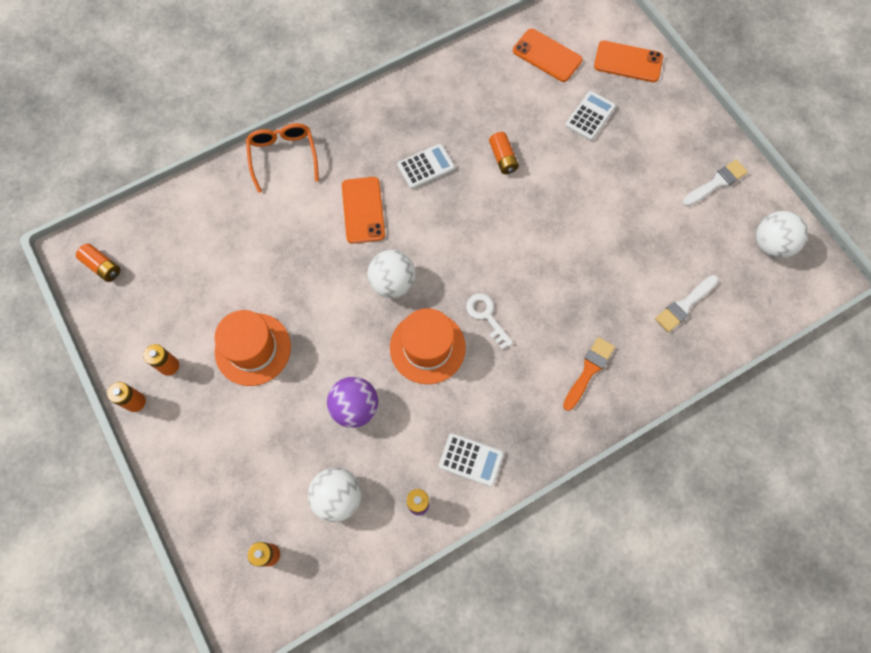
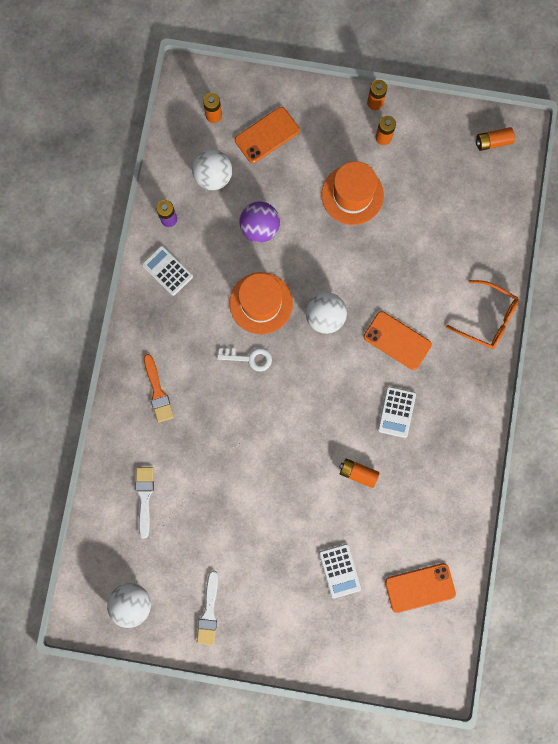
camera: 130 degrees right, 10 degrees up
(471, 460) = (167, 270): white calculator -> white calculator turned 75 degrees clockwise
(628, 62) = (362, 647): orange phone -> orange phone (267, 135)

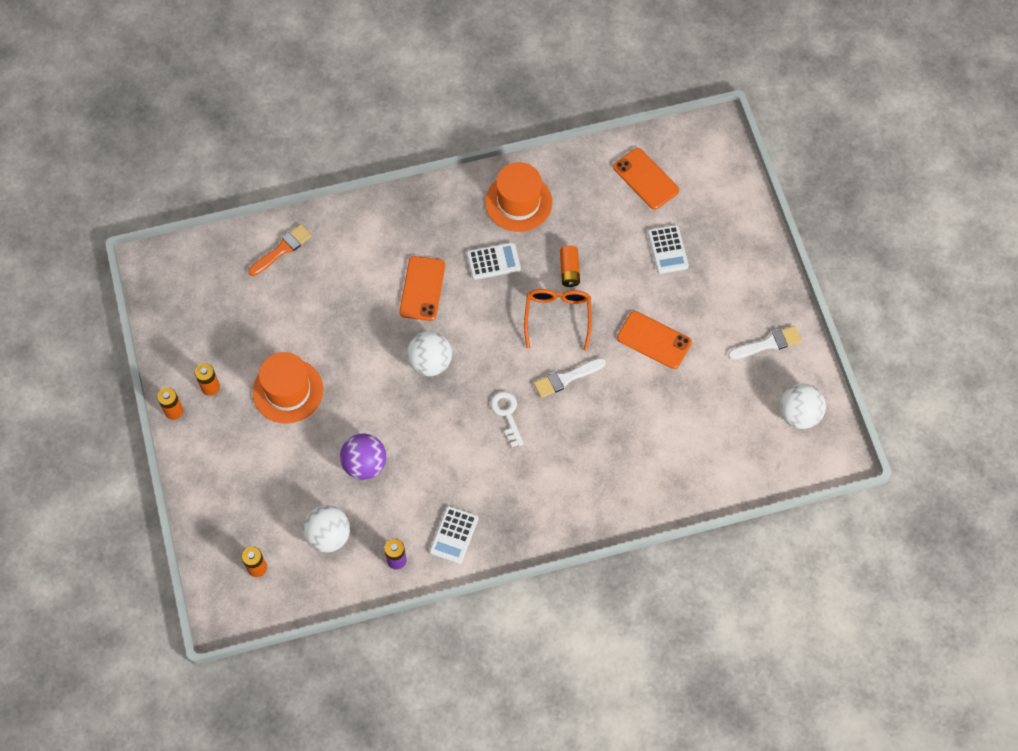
camera: 115 degrees left, 15 degrees down
(144, 497) = (695, 450): white brush -> white brush (566, 378)
(157, 392) = (585, 486): orange brush -> orange brush (282, 249)
(261, 303) = (444, 428): orange hat -> orange hat (518, 202)
(267, 135) = (257, 503): orange phone -> orange phone (654, 340)
(339, 570) = (667, 250): white calculator -> white calculator turned 120 degrees clockwise
(487, 318) = (362, 219): orange glasses -> orange glasses (557, 317)
(493, 142) = (172, 283): orange battery -> none

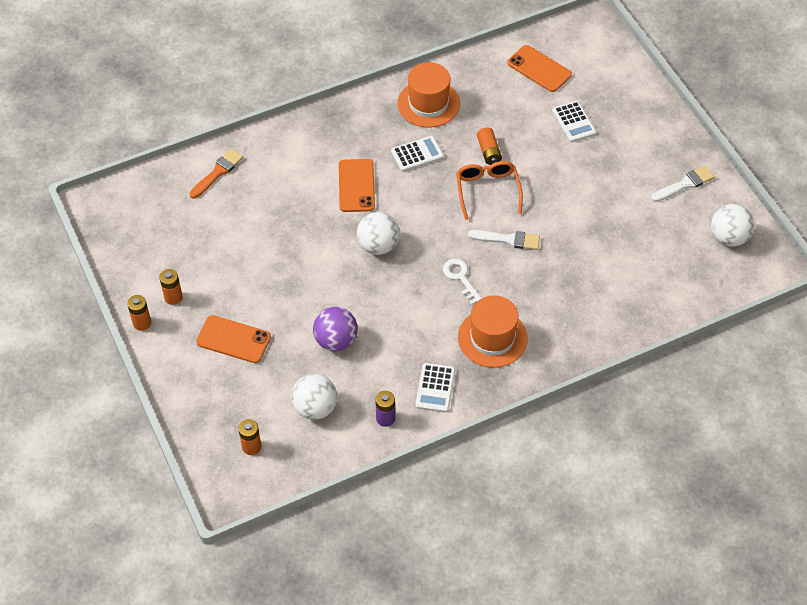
camera: 10 degrees left, 10 degrees down
(288, 391) = (248, 289): orange hat -> orange hat (492, 338)
(566, 378) = (508, 240): white brush -> white brush turned 135 degrees counterclockwise
(654, 340) = (580, 196): orange phone -> orange phone (233, 339)

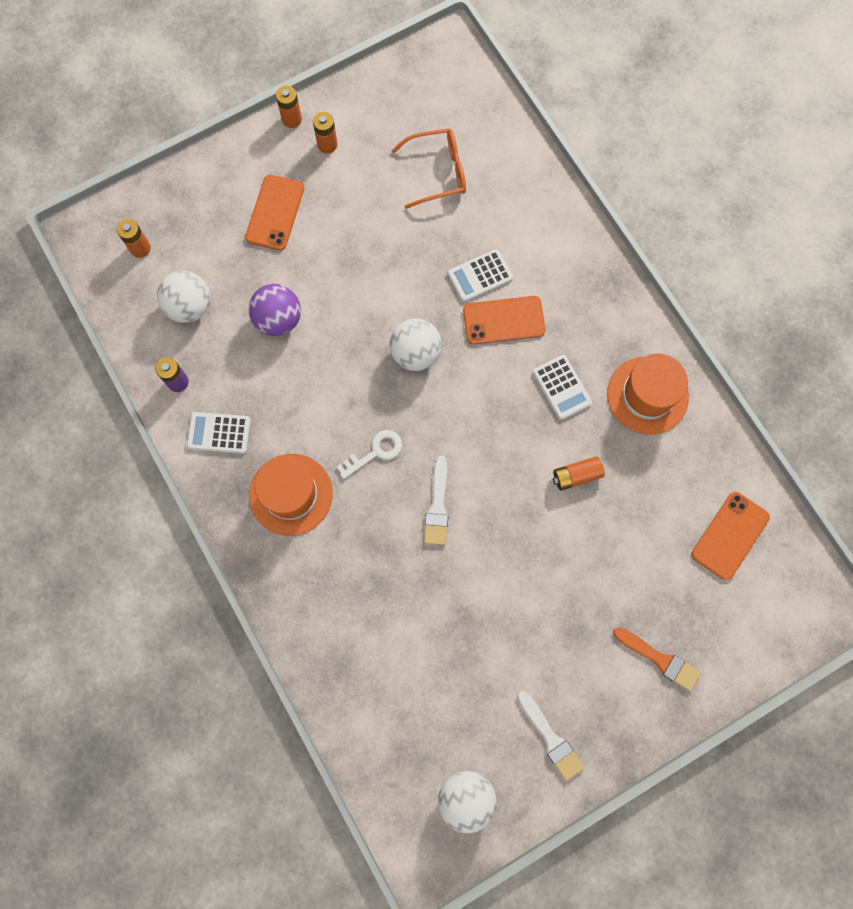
camera: 85 degrees right, 20 degrees up
(217, 172) = (507, 165): orange brush -> orange brush (660, 659)
(487, 191) = (512, 477): orange glasses -> orange glasses (437, 172)
(573, 122) = (641, 585): white calculator -> white calculator (480, 276)

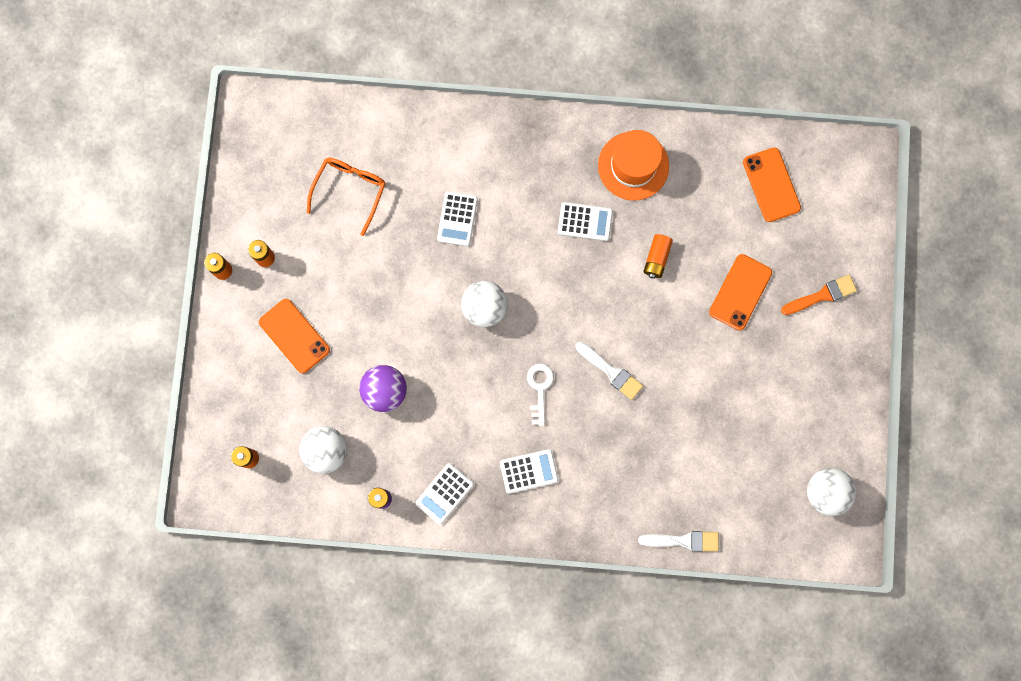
camera: 55 degrees left, 5 degrees up
(291, 494) = (529, 471): orange hat -> white calculator
(503, 320) = (504, 226): orange phone -> orange phone (740, 292)
(550, 738) = (824, 407): white brush -> white brush (683, 541)

